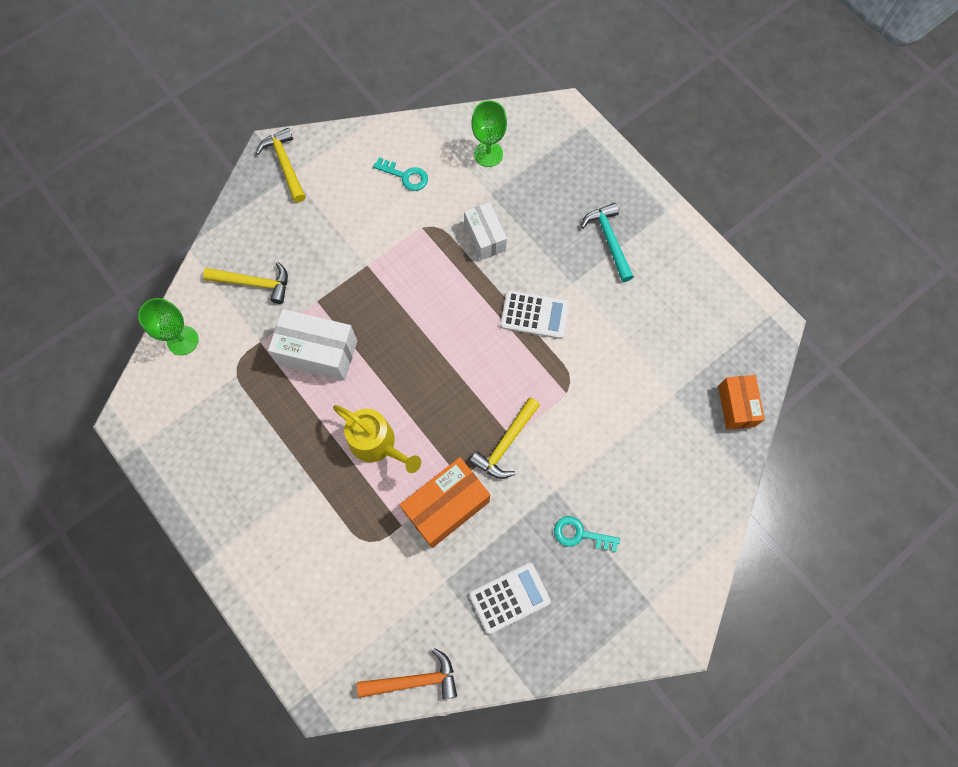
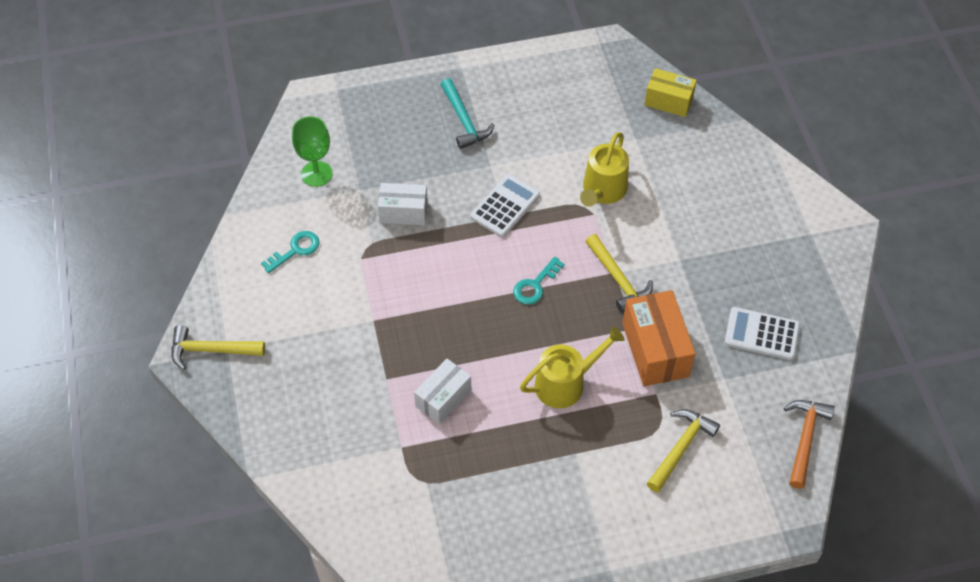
camera: 65 degrees left, 15 degrees down
(183, 340) = (358, 520): green goblet -> none
(254, 283) = (332, 428): yellow hammer -> yellow hammer (681, 447)
(318, 352) = (443, 398): white box -> white box, size x0.65
(509, 598) = (761, 334): white calculator -> white calculator turned 75 degrees counterclockwise
(580, 534) = (728, 258): turquoise key -> turquoise key (535, 285)
(597, 390) = (603, 190): none -> yellow watering can
(609, 240) = (464, 121): turquoise hammer -> turquoise hammer turned 120 degrees counterclockwise
(736, 406) = (668, 101): orange box -> yellow box

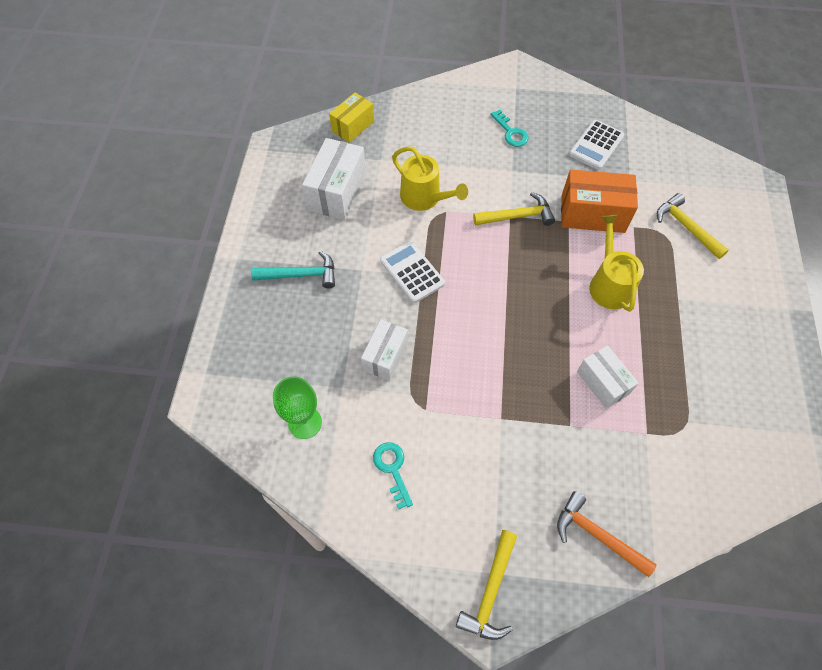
camera: 70 degrees left, 5 degrees up
(535, 285) = (504, 275): turquoise key -> turquoise key (511, 132)
(575, 116) = (337, 192): none -> white box
(805, 438) = (692, 152): orange hammer -> orange hammer (596, 535)

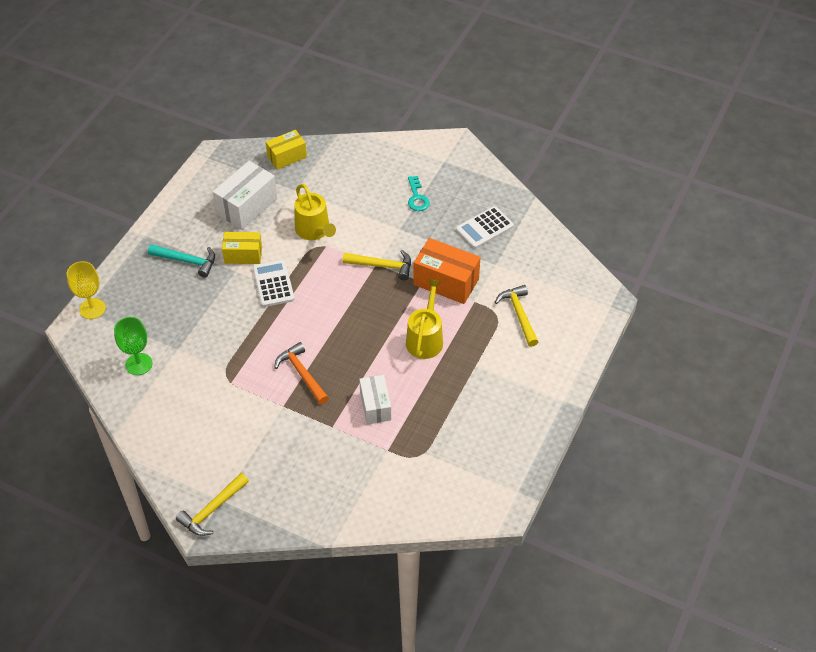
camera: 20 degrees right, 10 degrees down
(215, 369) = (92, 309): none -> yellow goblet
(361, 248) = (243, 255): none -> yellow box
(385, 356) = (220, 337): white box -> none
(392, 469) = (185, 413): turquoise key -> none
(596, 535) = (308, 501): orange hammer -> orange hammer (302, 373)

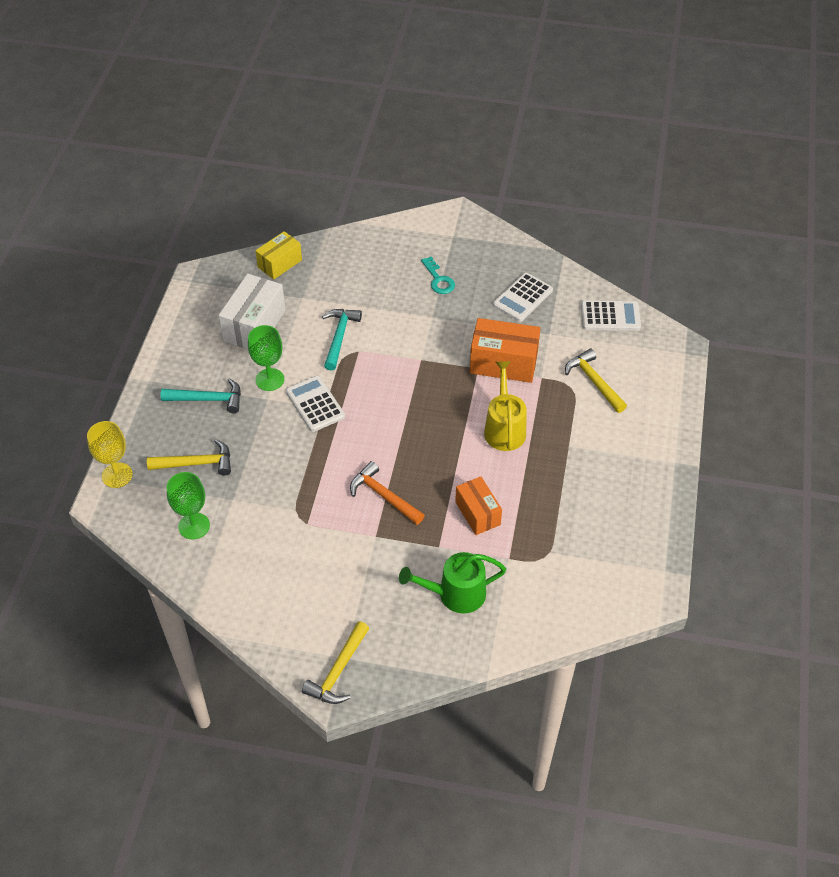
camera: 15 degrees left, 0 degrees up
(243, 255) = (270, 379): yellow box -> green goblet
(314, 230) = (339, 337): yellow watering can -> turquoise hammer
(332, 469) = (456, 594): none -> green watering can
(375, 406) = (477, 513): white box -> orange box
(382, 266) = (428, 360): yellow hammer -> yellow hammer (197, 463)
(556, 260) = (610, 316): none -> white calculator

